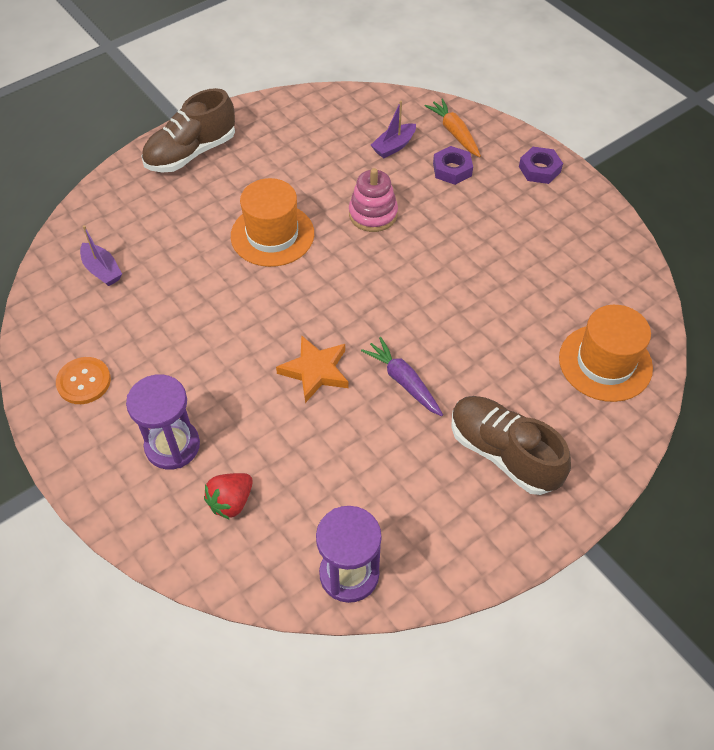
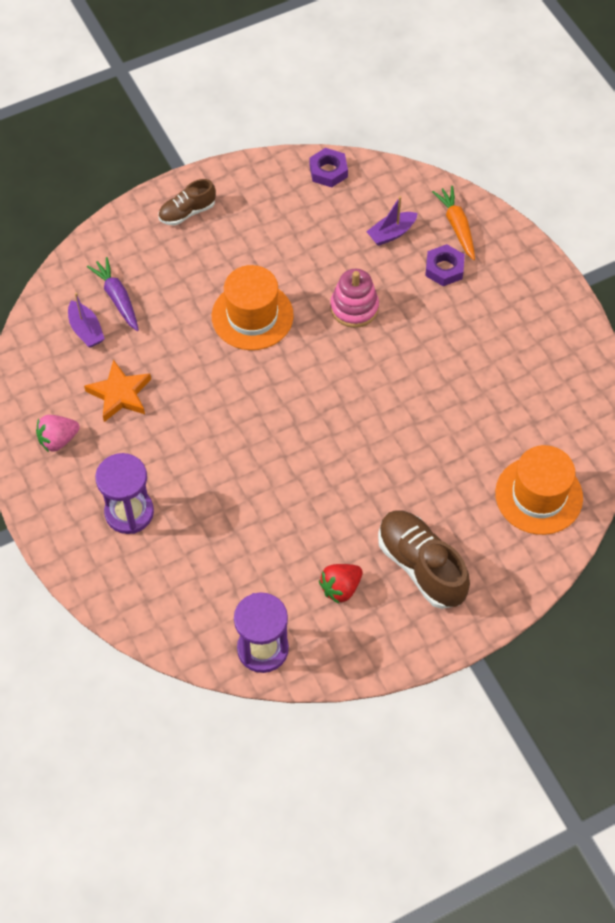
camera: 10 degrees right, 5 degrees up
(84, 381) = (58, 440): orange button -> pink strawberry
(191, 153) = (187, 212): brown shoe -> brown shoe, size x0.59
(231, 502) = (173, 571): red strawberry -> red strawberry (340, 588)
(315, 371) = (268, 462): orange star -> orange star (120, 394)
(403, 381) = (346, 484): purple carrot -> purple carrot (117, 298)
(539, 169) = (533, 281): purple nut -> purple nut (328, 171)

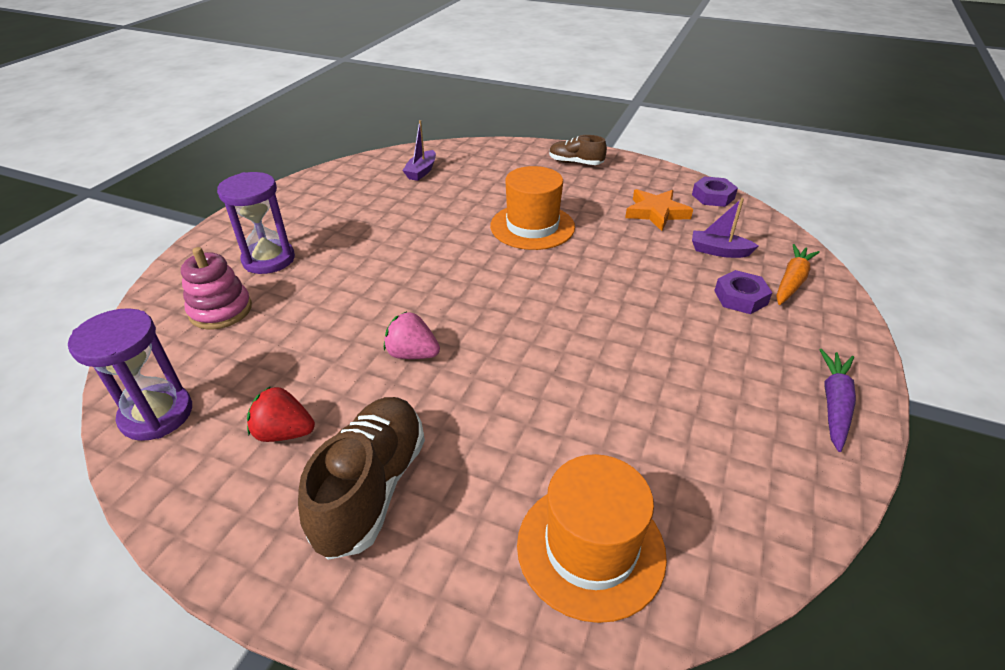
camera: 50 degrees right, 20 degrees down
(58, 440) = (310, 201): pink strawberry -> pink strawberry (412, 354)
(117, 298) = (464, 170): purple carrot -> purple carrot (834, 404)
(120, 394) = (382, 206): orange star -> orange star (656, 213)
(354, 308) = (618, 269): pink stacking toy -> pink stacking toy (221, 310)

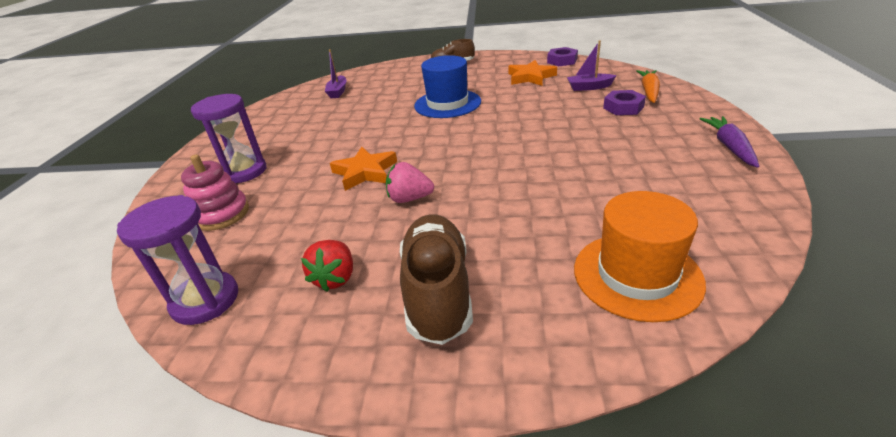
camera: 15 degrees left, 5 degrees down
(284, 432) = (335, 278): red strawberry -> red strawberry turned 75 degrees counterclockwise
(387, 301) = (365, 172): none -> orange star
(532, 226) = (447, 104): orange hat -> blue hat

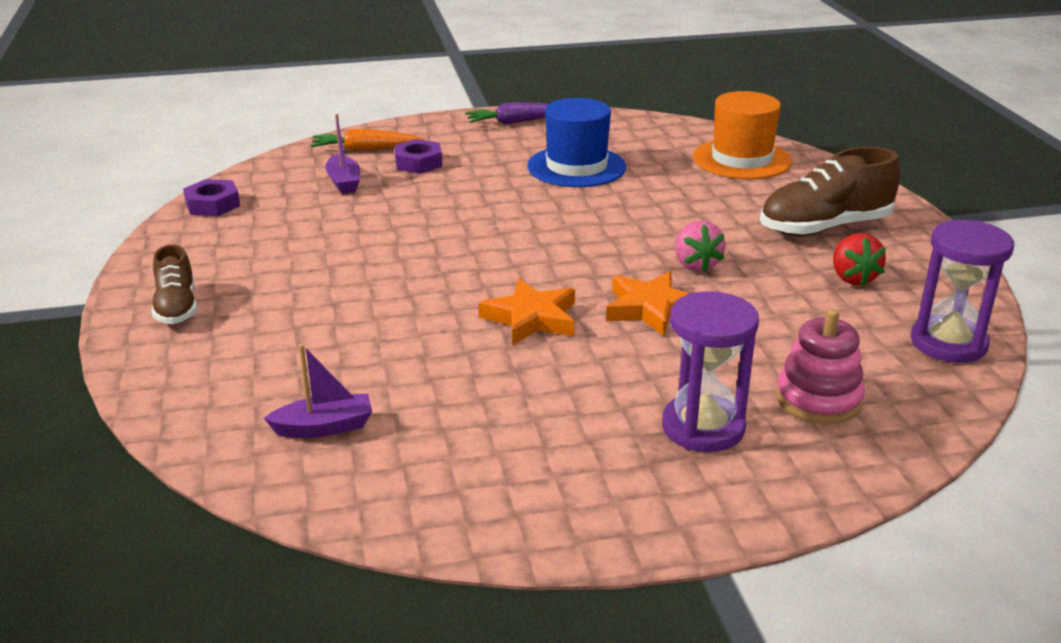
camera: 110 degrees left, 5 degrees down
(335, 278) = (852, 278): red strawberry -> red strawberry turned 90 degrees clockwise
(447, 104) = (401, 282): blue hat -> blue hat (576, 167)
(530, 77) = (288, 224): orange star -> orange star (531, 318)

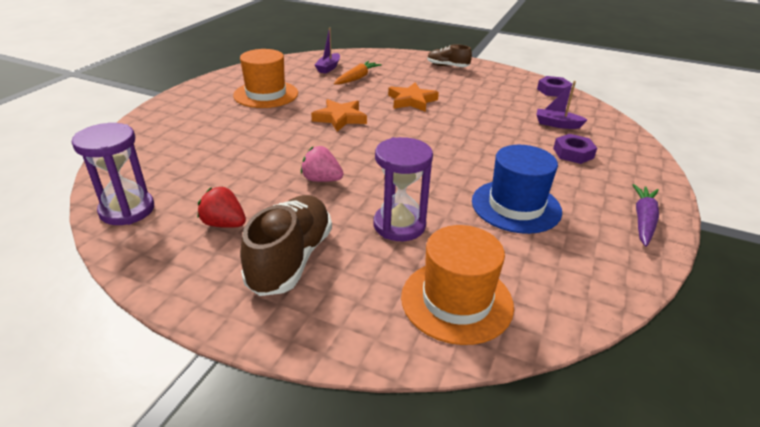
camera: 125 degrees right, 5 degrees up
(366, 149) = (612, 145): orange carrot -> orange carrot (357, 78)
(544, 429) = (266, 94): none -> orange hat
(651, 309) = (302, 146): orange star -> orange star (411, 101)
(703, 427) = (211, 118): purple hourglass -> purple hourglass (399, 225)
(818, 399) = (175, 148): pink stacking toy -> none

